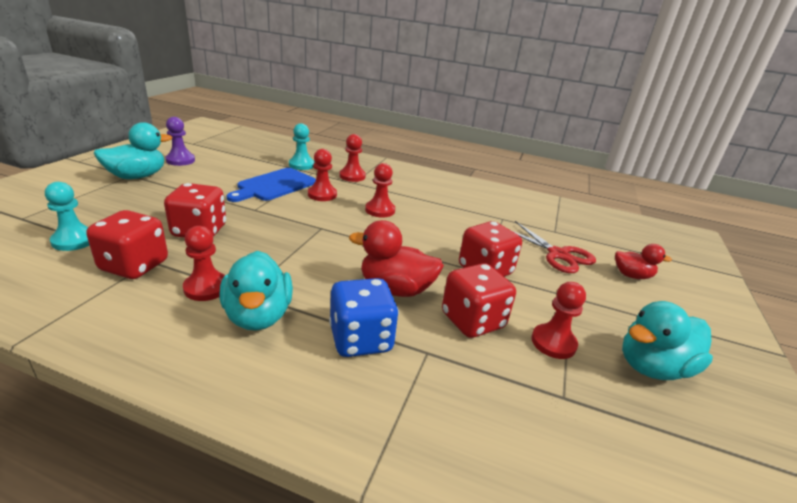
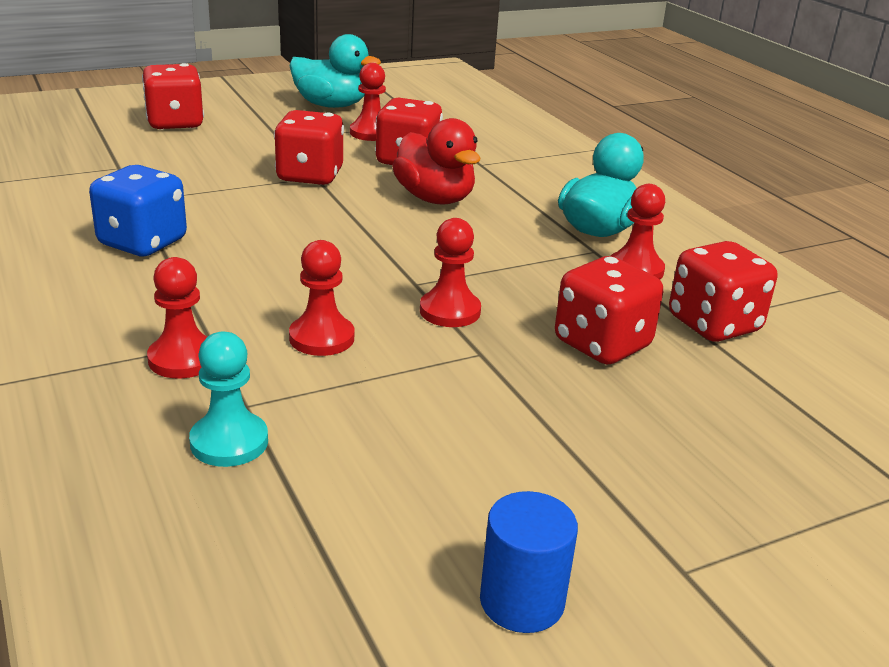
camera: 135 degrees left, 0 degrees up
(74, 240) = (800, 398): turquoise pawn -> none
(137, 176) = (667, 557): turquoise duck -> none
(180, 160) = (522, 601): purple pawn -> blue cylinder
(274, 185) = (380, 397): blue cutting board -> none
(361, 339) = (523, 186): blue dice -> blue dice (142, 243)
(380, 210) = (280, 274): red pawn -> red pawn (450, 311)
(558, 254) = (192, 155): red scissors -> none
(632, 275) = (175, 123): red duck -> red dice

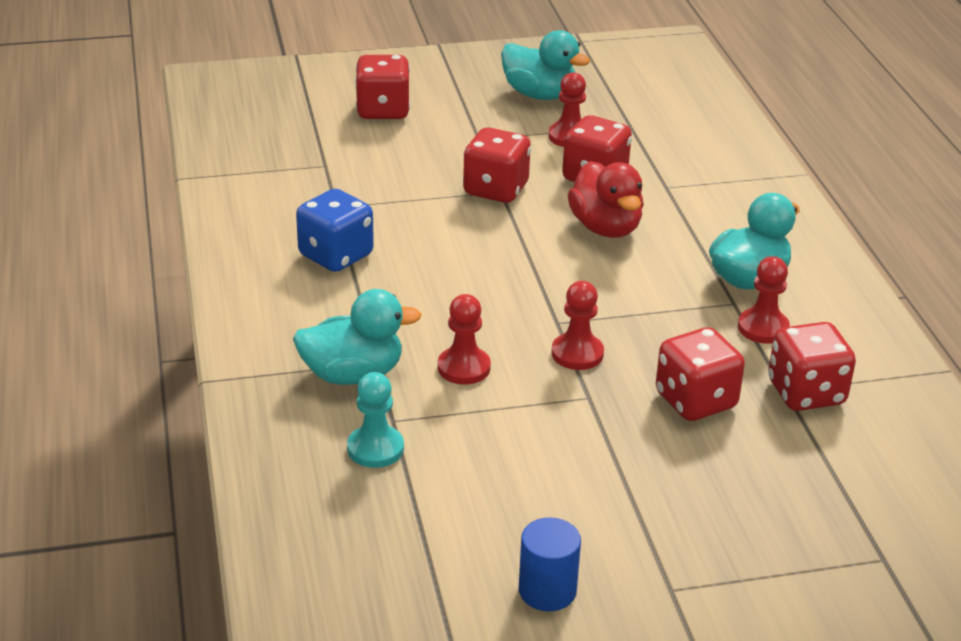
camera: 15 degrees right, 5 degrees up
(183, 359) = (353, 374): red pawn -> turquoise duck

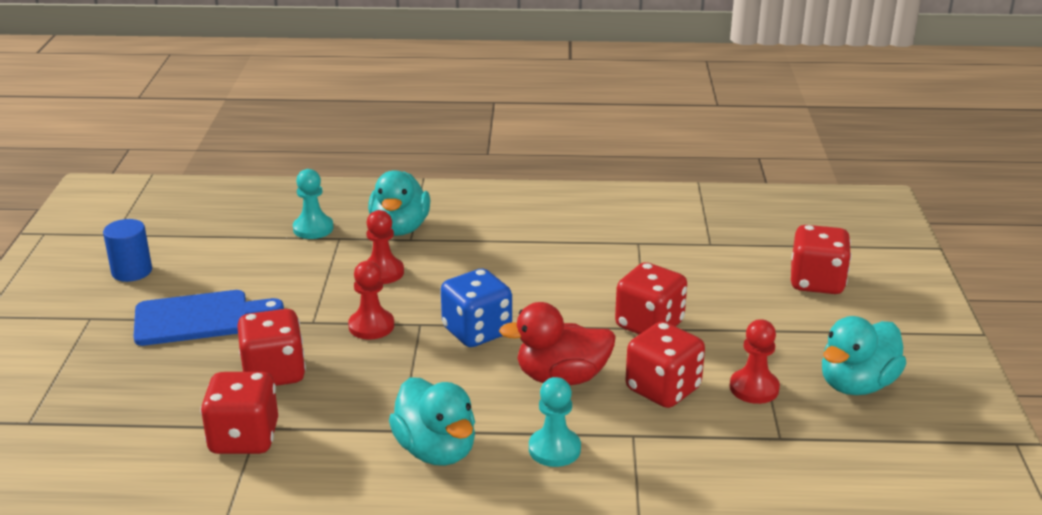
camera: 105 degrees right, 5 degrees down
(336, 255) = (560, 236): blue dice -> blue dice (477, 332)
(625, 490) = (198, 318): none -> blue cutting board
(708, 221) = (554, 449): none -> turquoise pawn
(763, 328) = (352, 438): red pawn -> none

